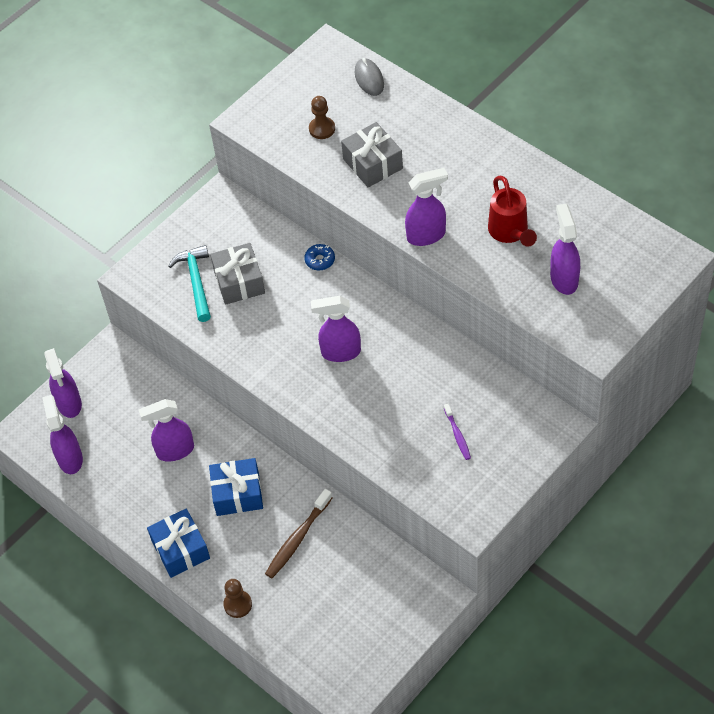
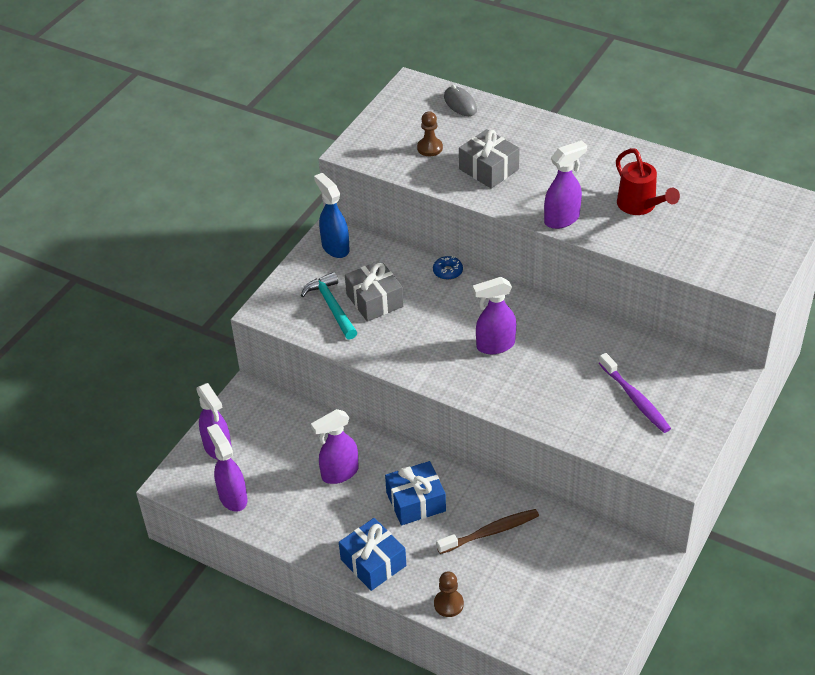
camera: 15 degrees left, 10 degrees down
(218, 214) = (335, 247): none -> blue spray bottle
(298, 538) = (490, 532): brown toothbrush -> brown toothbrush turned 135 degrees counterclockwise
(457, 435) = (635, 398): purple toothbrush -> purple toothbrush, size x1.70
(564, 279) = (705, 236): purple spray bottle -> none

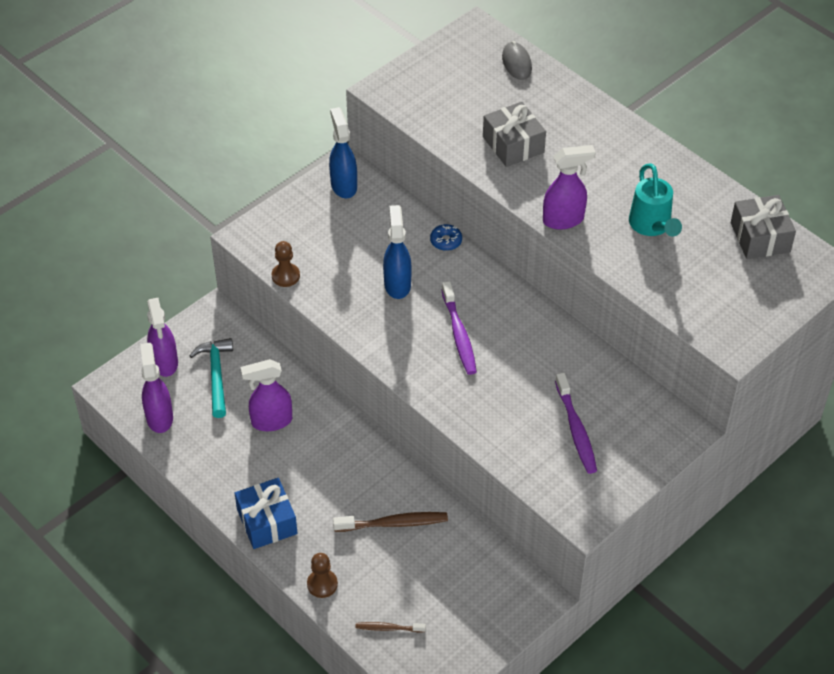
camera: 15 degrees right, 5 degrees up
(331, 306) = (314, 249): turquoise hammer -> turquoise hammer (216, 375)
(374, 300) = (359, 253): grey gift -> grey gift (760, 237)
(416, 502) = (333, 471): blue gift -> none
(421, 318) = (397, 284): none -> blue spray bottle
(430, 148) = (463, 106): brown pawn -> brown pawn (285, 276)
(495, 345) = (459, 334): purple spray bottle -> purple toothbrush
(527, 626) = (389, 628): none -> brown toothbrush
(640, 206) = (652, 226): red watering can -> turquoise watering can

